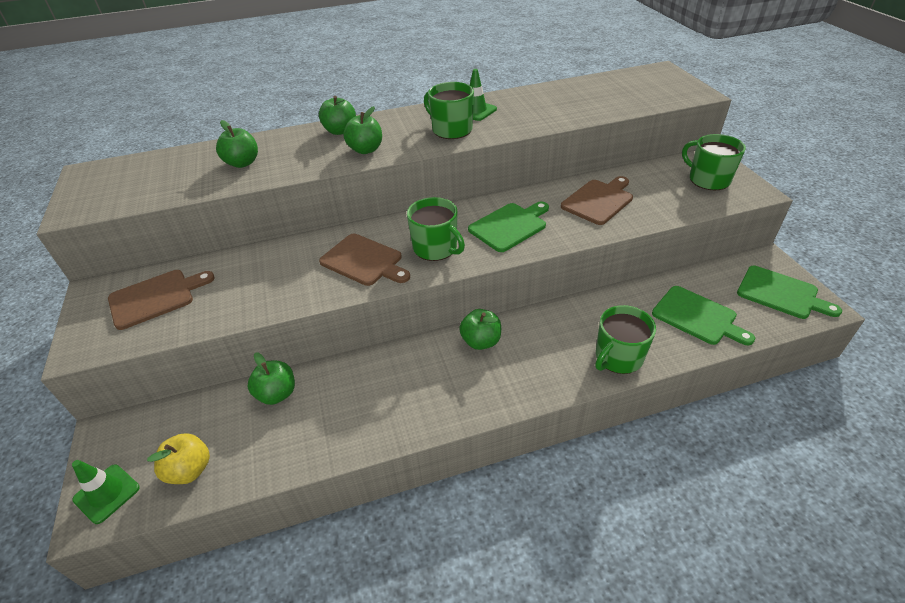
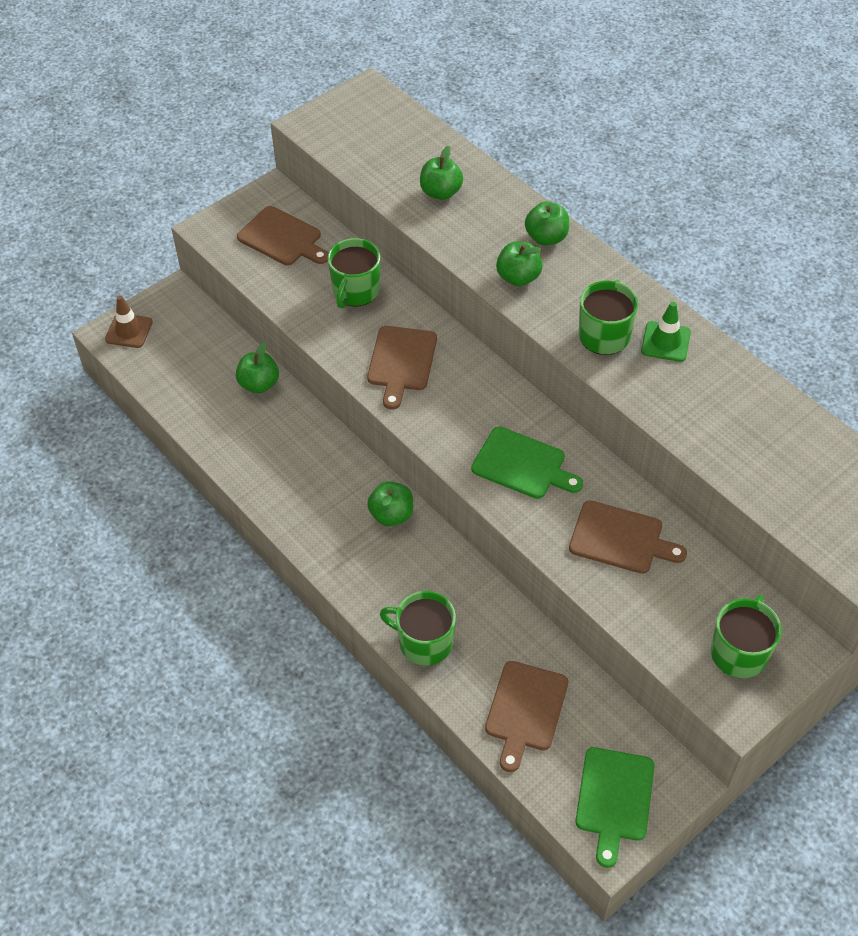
camera: 65 degrees right, 10 degrees up
(107, 493) = (129, 331): green traffic cone -> brown traffic cone
(190, 470) = (166, 368): yellow apple -> none
(436, 248) = (450, 412): green mug -> green mug (355, 291)
(697, 317) = (525, 710): green cutting board -> brown cutting board

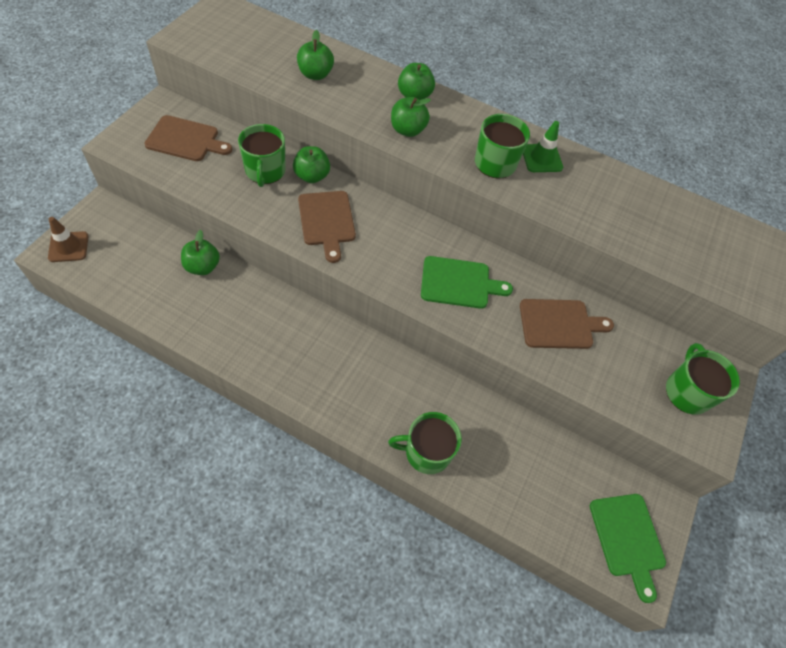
camera: 30 degrees left, 5 degrees up
(391, 515) = (355, 349): green apple -> green apple (312, 176)
(525, 710) = (529, 485): brown cutting board -> none

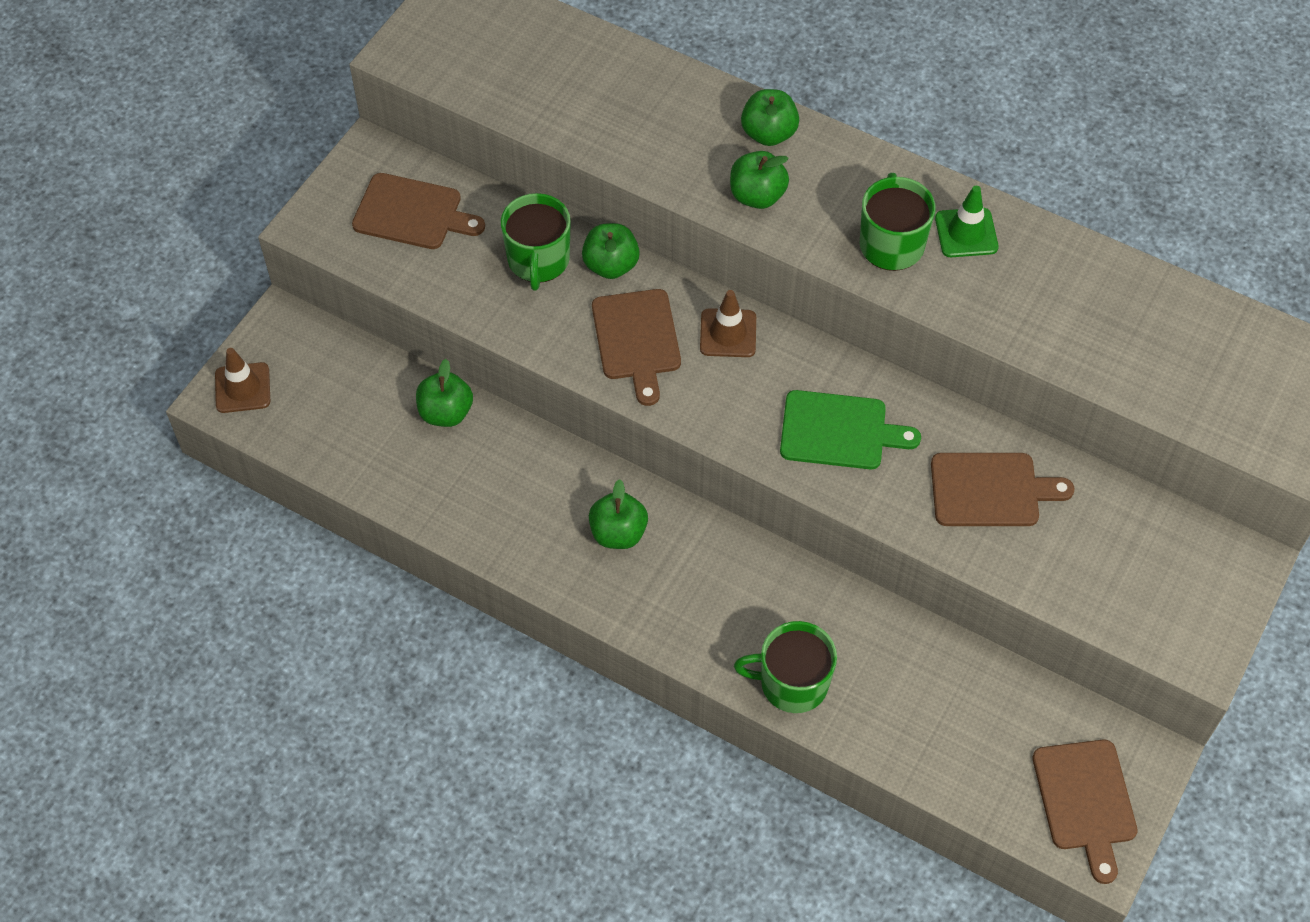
camera: 10 degrees right, 0 degrees up
(315, 74) = (612, 106): green apple -> green apple (618, 533)
(386, 219) = (728, 333): none -> brown traffic cone
(627, 539) = (1085, 801): green cutting board -> brown cutting board
(687, 392) = (1177, 587): green mug -> none

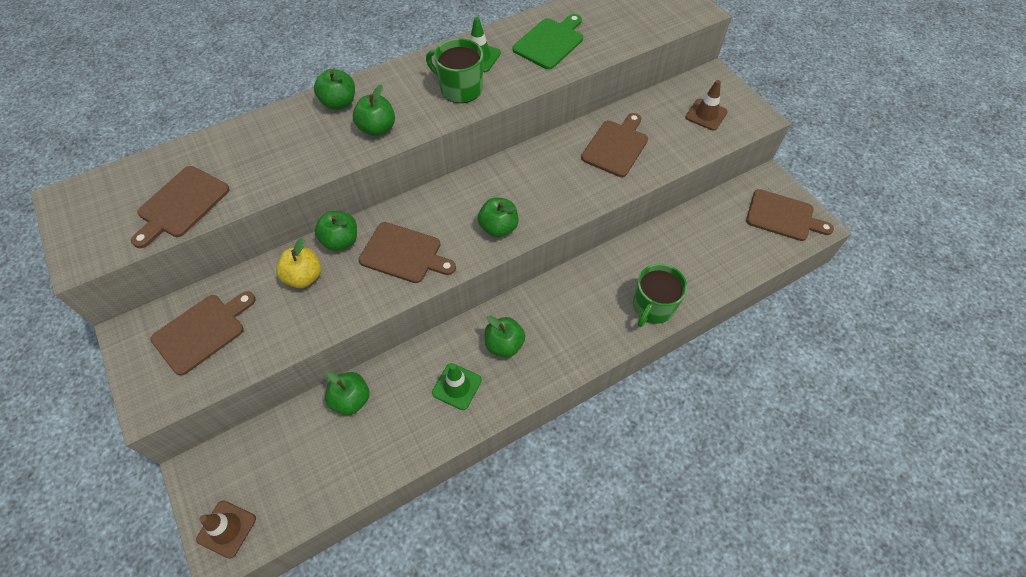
camera: 60 degrees left, 0 degrees up
(518, 87) = (181, 204): none -> brown cutting board
(529, 511) = (457, 386): none -> green traffic cone
(538, 260) = (304, 277): green mug -> yellow apple
(728, 333) = (435, 207): brown traffic cone -> brown traffic cone (706, 114)
(746, 418) = (498, 227): none -> green apple
(839, 431) = (537, 190): green cutting board -> green cutting board (550, 42)

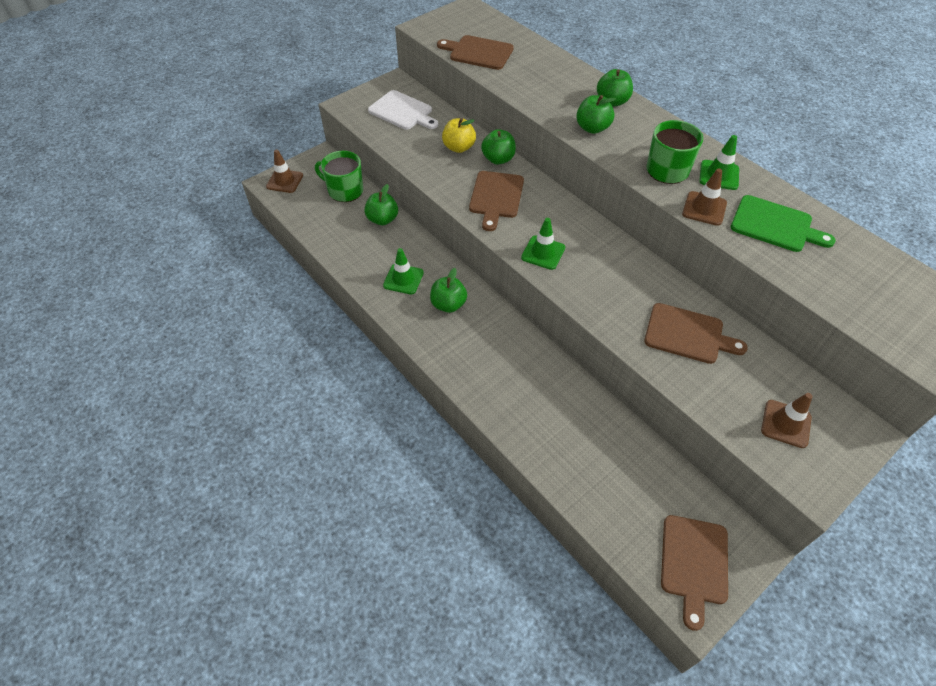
camera: 80 degrees right, 5 degrees down
(202, 331) = (402, 111): brown cutting board -> white cutting board
(498, 227) = (543, 253): green apple -> green traffic cone
(520, 78) = (704, 208): none -> brown traffic cone
(653, 307) = (517, 420): green mug -> green mug (345, 190)

